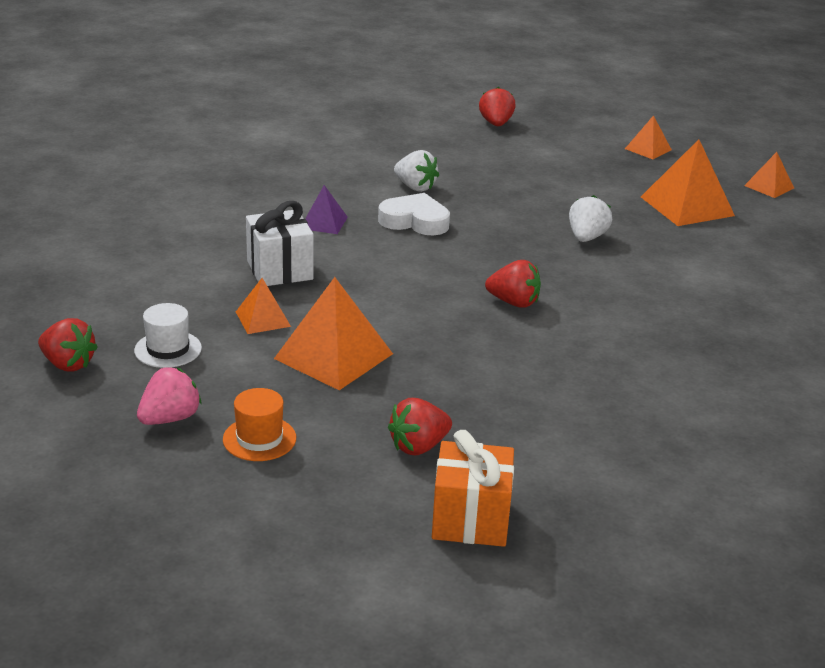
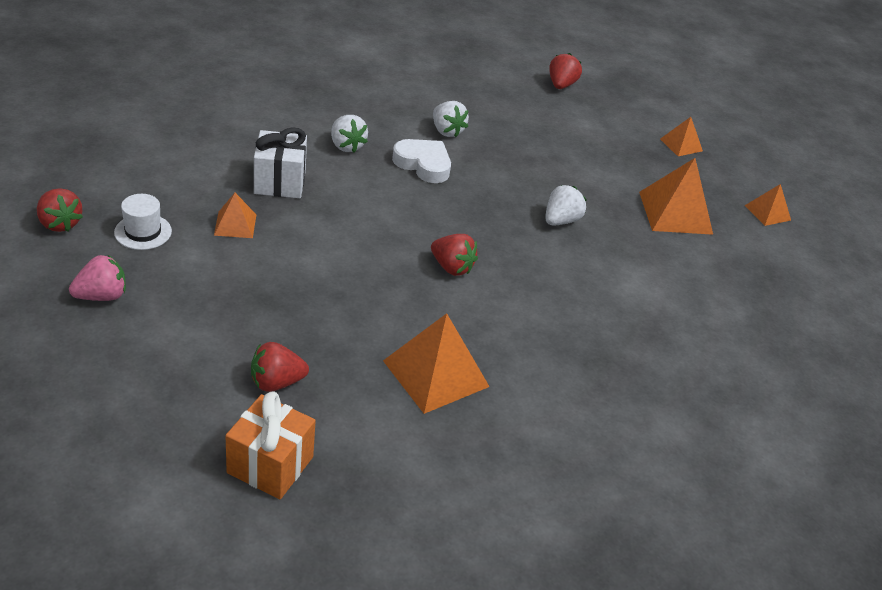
camera: 15 degrees right, 10 degrees up
(259, 439) = (156, 336): orange hat -> none
(323, 222) = (346, 146): purple pyramid -> white strawberry
(333, 356) = (267, 276): orange pyramid -> orange pyramid (436, 373)

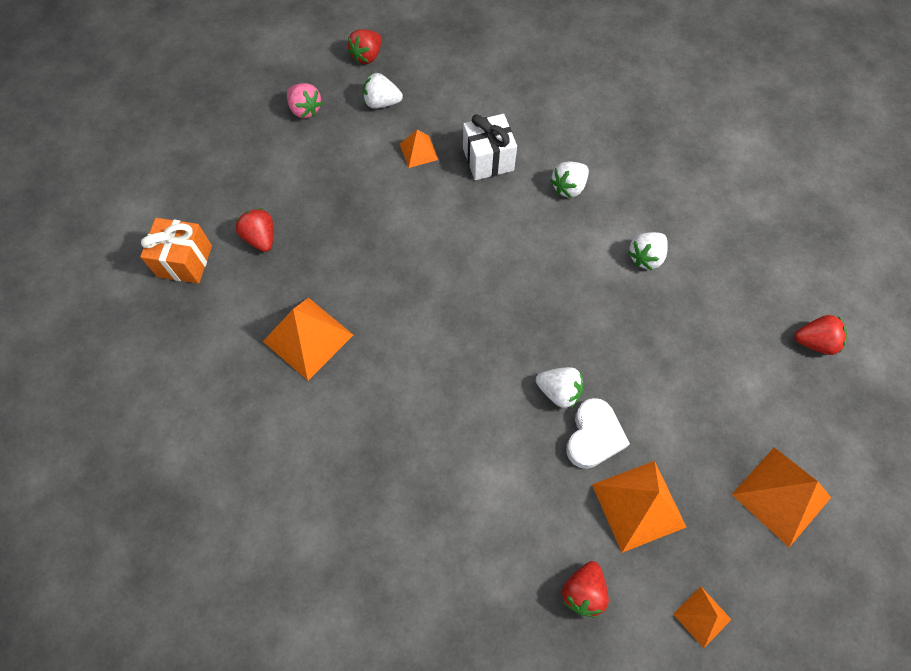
camera: 80 degrees right, 25 degrees up
(143, 232) = (381, 102): white hat -> white strawberry
(423, 164) = (578, 253): white heart -> white heart (593, 436)
(451, 267) = (441, 315): red strawberry -> red strawberry (583, 591)
(681, 145) = (781, 496): orange pyramid -> orange pyramid, size x1.82

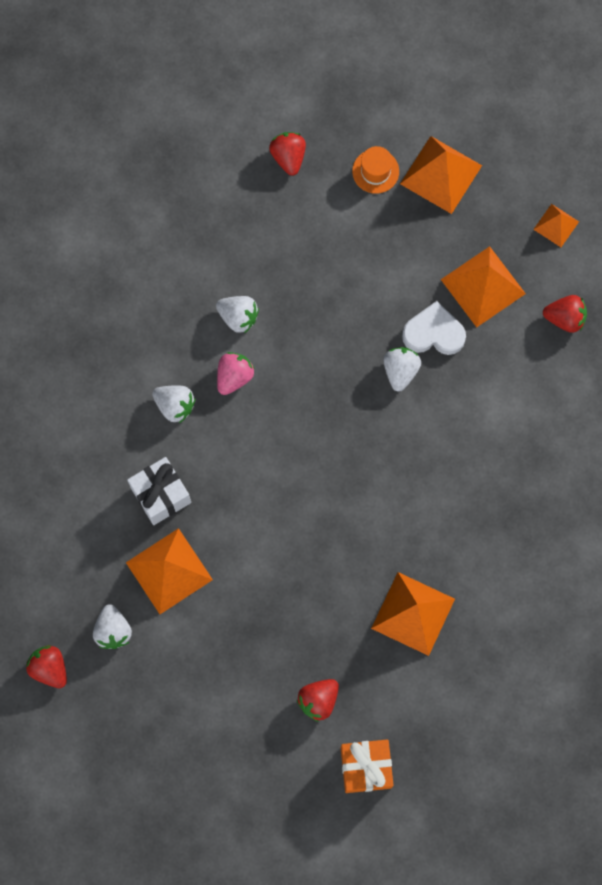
camera: 105 degrees left, 10 degrees up
(305, 110) = (144, 713): pink strawberry -> pink strawberry (234, 376)
(367, 56) = (49, 668): red strawberry -> red strawberry turned 150 degrees counterclockwise
(419, 151) = (169, 571): orange pyramid -> orange pyramid, size x1.82
(791, 425) = (375, 171): none -> orange hat

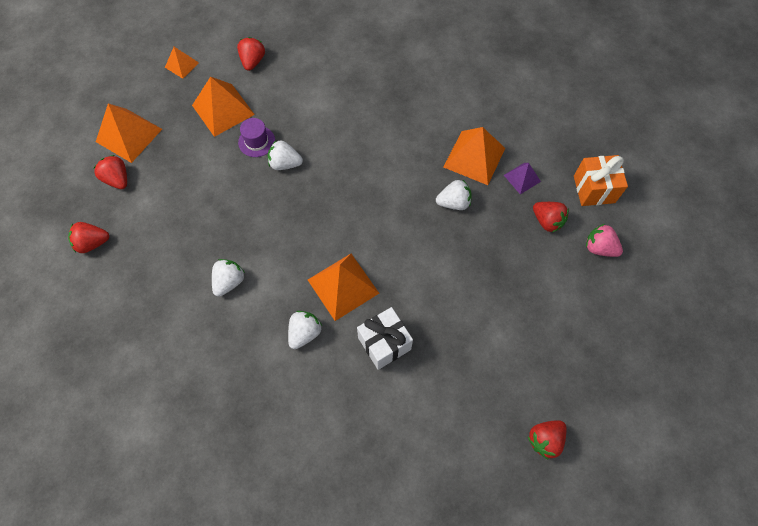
camera: 90 degrees left, 10 degrees down
(113, 630) = (506, 382): white strawberry -> white strawberry (453, 202)
(169, 571) = (450, 336): orange pyramid -> orange pyramid (343, 286)
(234, 376) = (281, 284): pink strawberry -> pink strawberry (599, 248)
(375, 171) = (117, 179): orange hat -> red strawberry
(382, 674) = (522, 178): none -> purple pyramid
(433, 333) = (256, 141): white heart -> purple hat

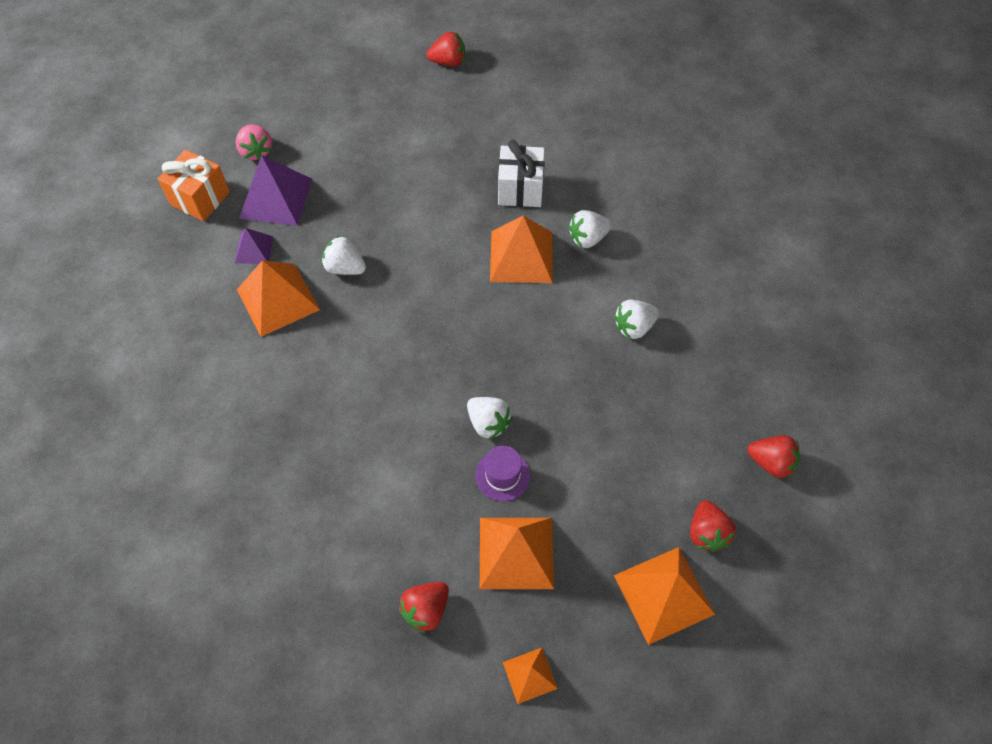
camera: 145 degrees left, 5 degrees down
(547, 221) = (276, 198): red strawberry -> purple pyramid

